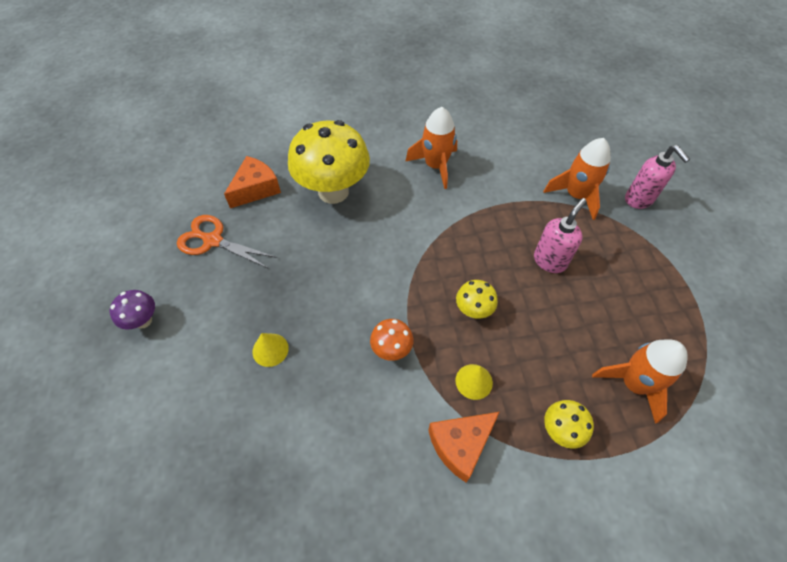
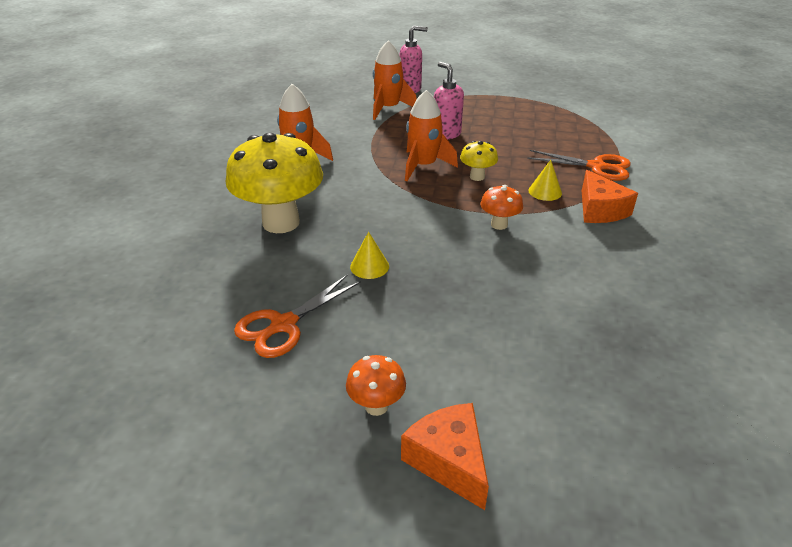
camera: 70 degrees left, 20 degrees down
(143, 321) = (376, 406): purple mushroom -> orange mushroom
(256, 189) = (226, 277): orange cheese -> orange cheese (449, 461)
(270, 349) = (468, 299): yellow cone -> yellow cone (369, 266)
(560, 431) = (596, 167): yellow mushroom -> orange scissors
(633, 384) = (567, 132): orange rocket -> orange rocket (424, 166)

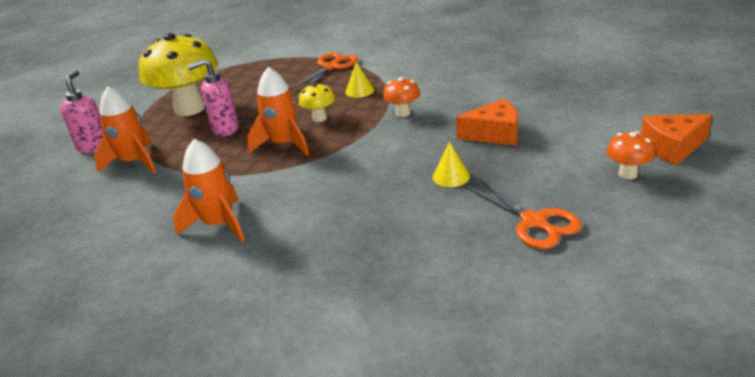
camera: 75 degrees left, 5 degrees down
(281, 222) = (358, 232): yellow mushroom -> yellow mushroom (190, 109)
(600, 210) = (396, 73): orange cheese -> orange cheese (494, 134)

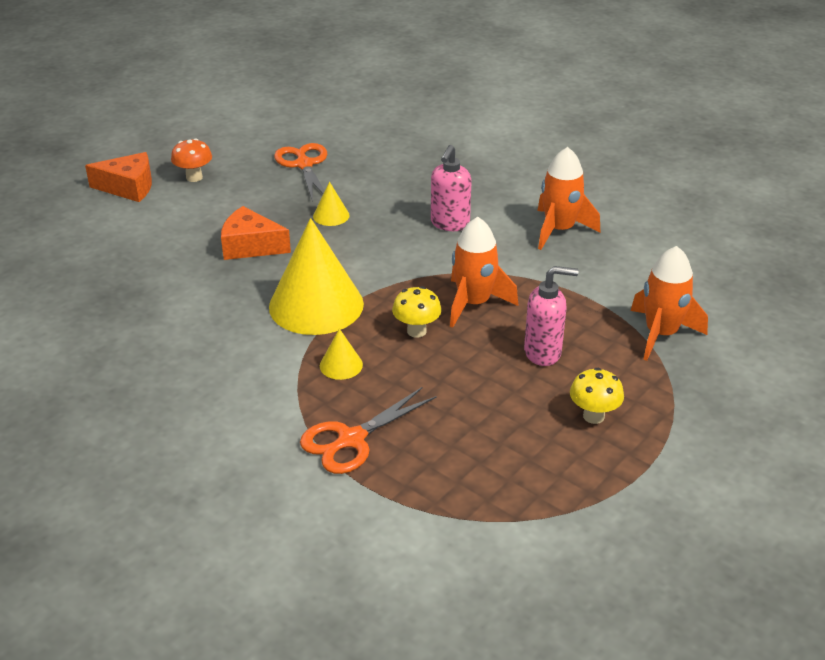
camera: 165 degrees left, 5 degrees up
(94, 147) = (727, 381): pink soap dispenser -> pink soap dispenser (449, 224)
(190, 109) = (593, 416): yellow mushroom -> yellow mushroom, size x0.45
(403, 113) = (316, 305): orange mushroom -> yellow cone

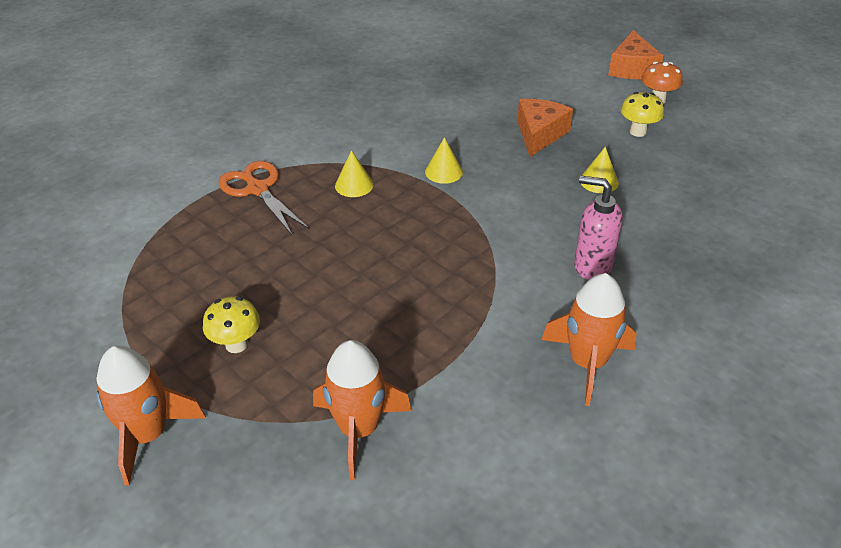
camera: 95 degrees right, 5 degrees up
(304, 165) = (700, 164): orange scissors -> none
(316, 305) = (444, 172): yellow cone -> yellow cone, size x0.43
(416, 331) = (395, 231): yellow mushroom -> yellow mushroom (638, 132)
(473, 304) = (436, 273): orange rocket -> orange rocket (148, 435)
(543, 353) = (345, 318): pink soap dispenser -> none

